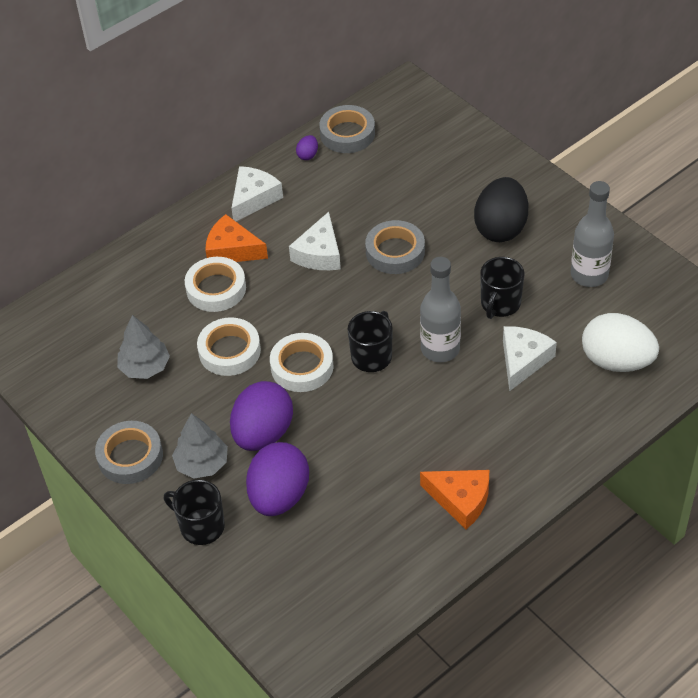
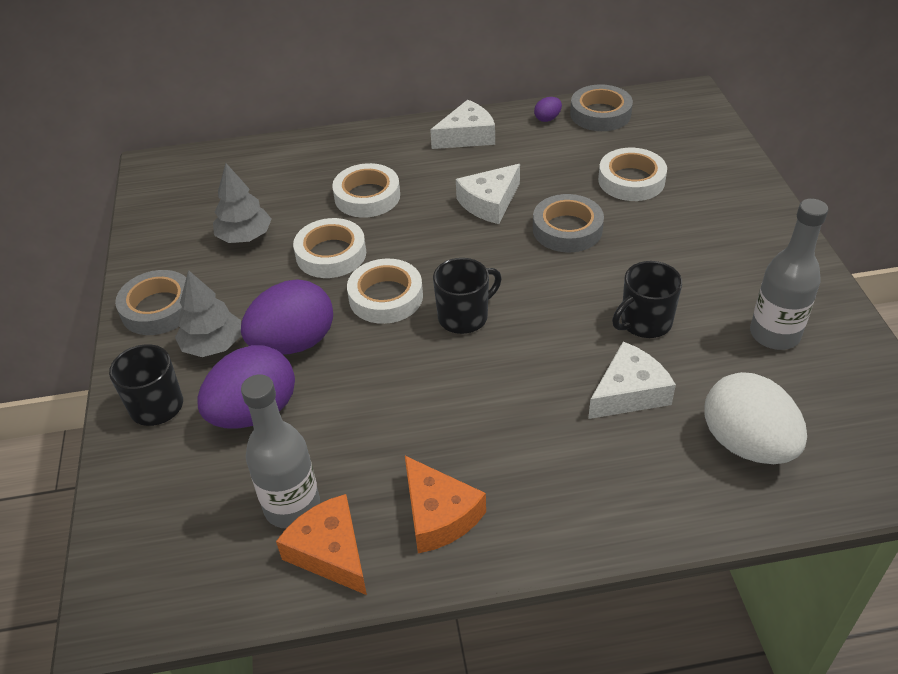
camera: 30 degrees right, 5 degrees down
(232, 249) = (410, 170): orange cheese -> orange cheese (330, 552)
(413, 188) = (631, 180): none -> white tape
(440, 349) = (542, 340): grey bottle -> grey bottle (292, 506)
(501, 228) = (700, 249): black egg -> none

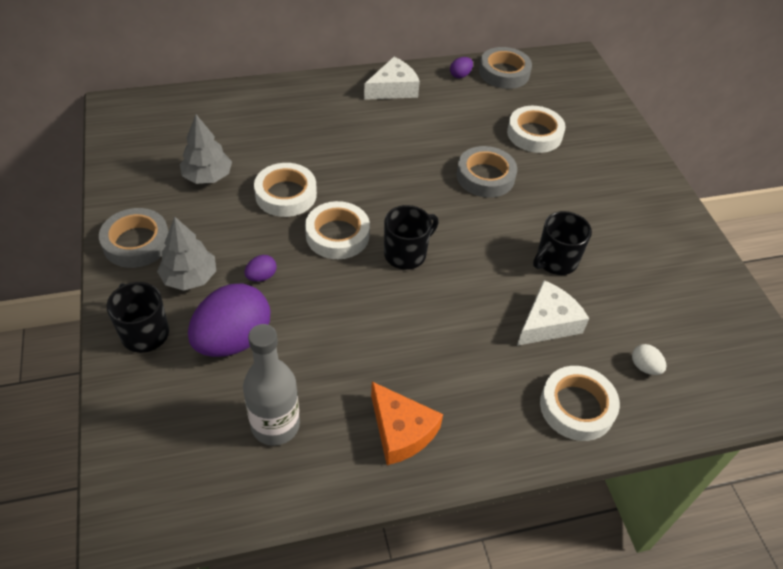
camera: 10 degrees left, 5 degrees up
(294, 343) = (261, 276): purple egg -> purple egg, size x0.42
(330, 552) = (312, 465): orange cheese -> none
(367, 196) = (312, 142): white tape -> white tape (577, 407)
(489, 203) = (418, 151): white cheese -> none
(746, 444) = (644, 367): white egg -> white egg, size x0.42
(774, 334) = (659, 273): grey bottle -> none

